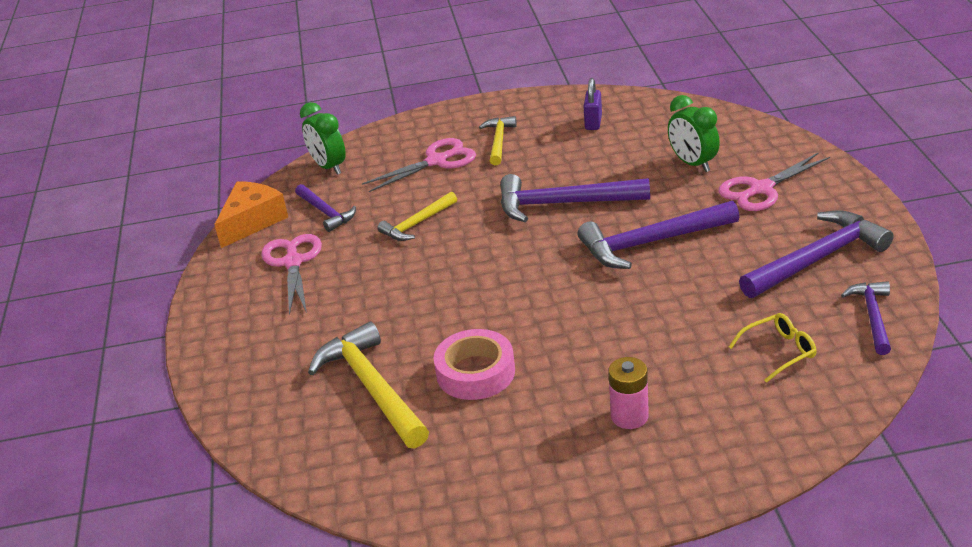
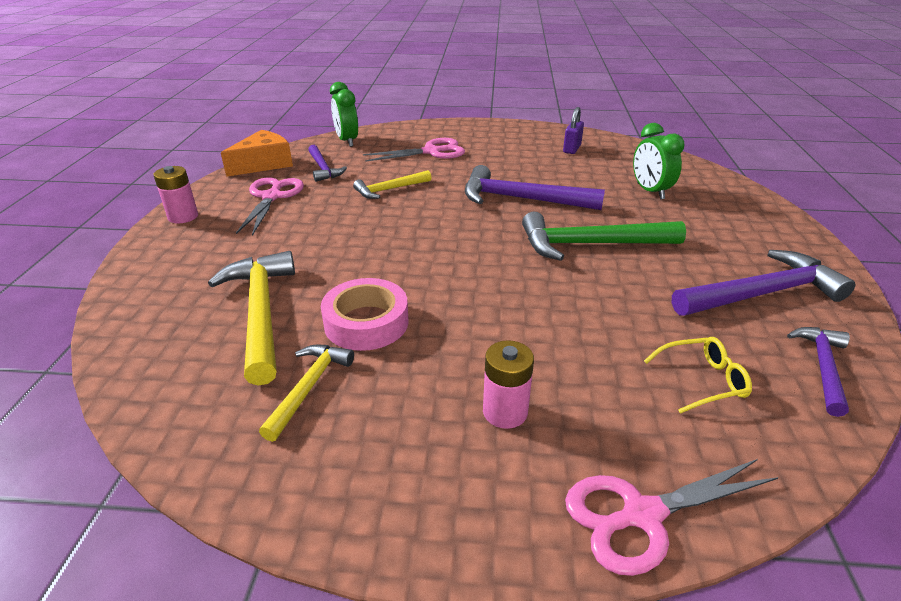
camera: 10 degrees right, 0 degrees up
(213, 309) = (183, 216): none -> pink battery
(499, 141) = (488, 148): yellow hammer -> yellow hammer (309, 387)
(651, 242) = (590, 244): purple hammer -> green hammer
(761, 189) = (711, 222): pink scissors -> pink scissors (642, 515)

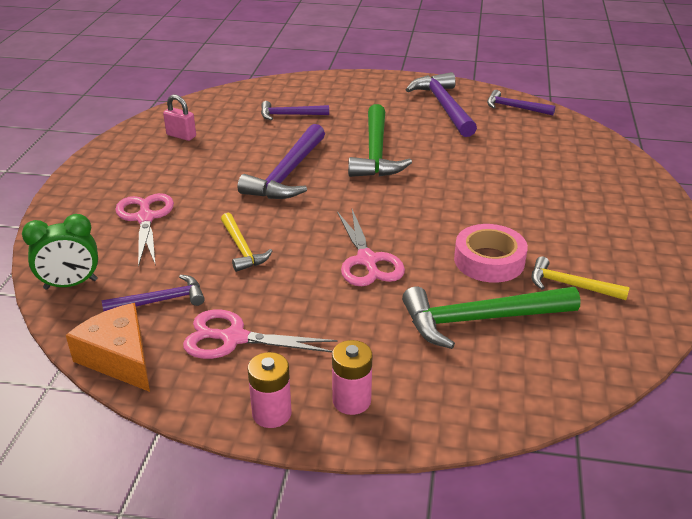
camera: 85 degrees left, 0 degrees up
(261, 312) = (479, 319): yellow hammer -> green hammer
(505, 412) = (574, 207): pink battery -> pink battery (351, 400)
(571, 149) = (181, 136): purple padlock -> pink padlock
(642, 515) = (635, 176): pink scissors -> pink scissors (367, 260)
(650, 191) = (289, 115): green clock -> purple hammer
(703, 380) = (532, 141): yellow glasses -> none

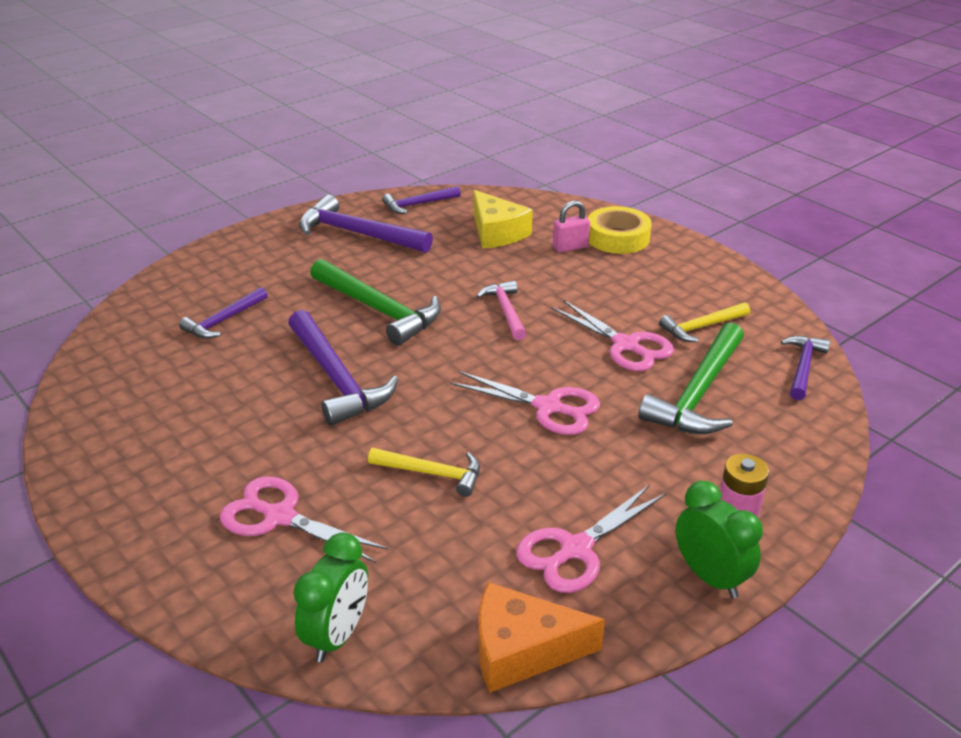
camera: 50 degrees left, 0 degrees up
(161, 301) = (455, 574): purple hammer -> purple hammer (803, 367)
(181, 136) = (141, 411): pink padlock -> pink padlock (570, 247)
(272, 413) = (710, 577): pink battery -> green clock
(449, 195) = (506, 311): none -> pink hammer
(489, 261) = (626, 345): pink tape -> pink scissors
(536, 148) = (497, 232): none -> yellow cheese
(624, 196) = (617, 238): none -> yellow tape

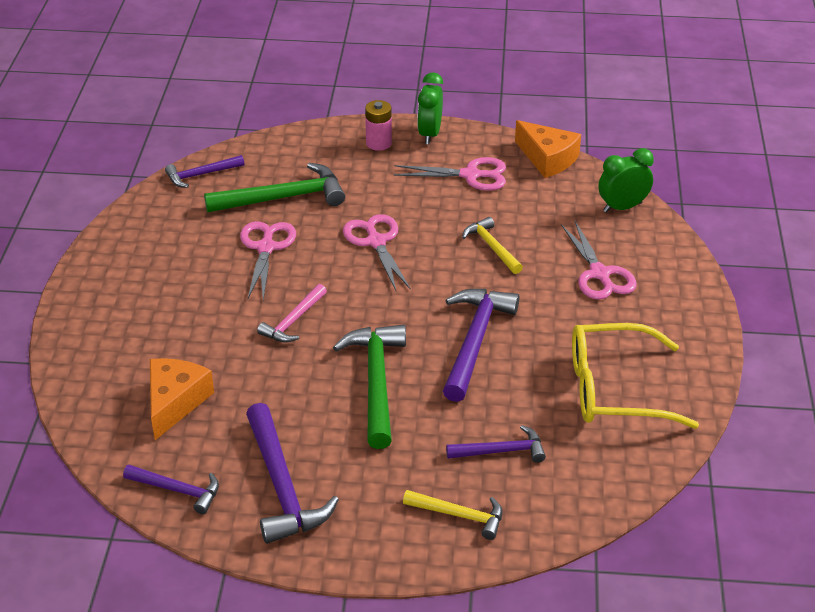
camera: 135 degrees left, 5 degrees up
(163, 410) = (613, 389): none -> yellow glasses
(497, 232) = (175, 402): yellow cheese -> orange cheese
(570, 247) = (152, 346): pink padlock -> none
(617, 238) = (103, 331): yellow tape -> none
(701, 327) = (201, 229): yellow hammer -> yellow hammer (460, 515)

